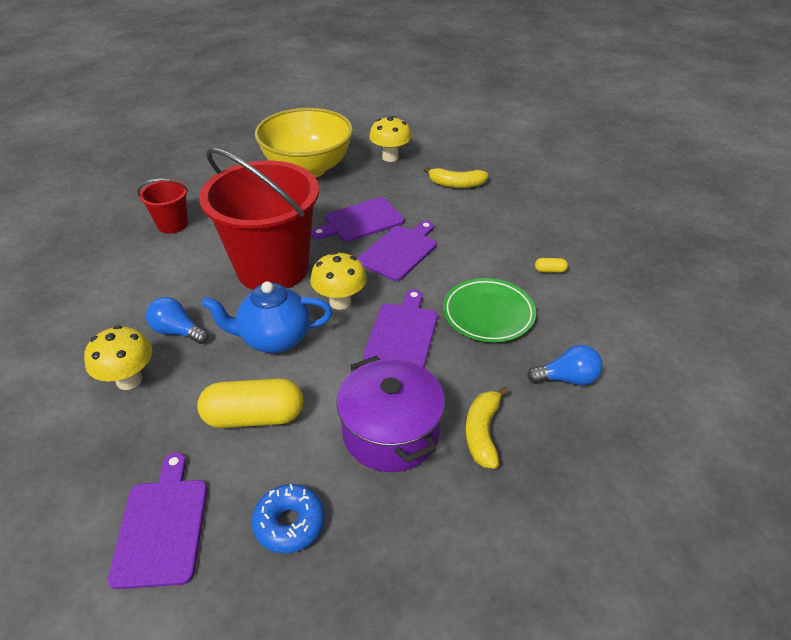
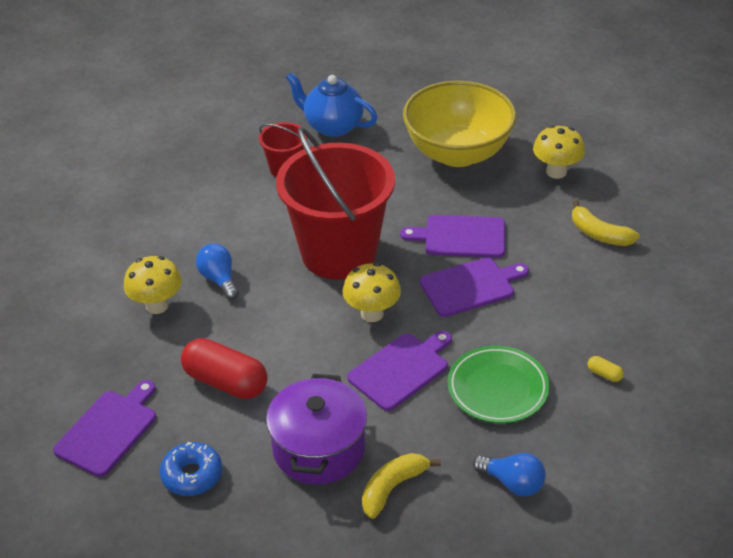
camera: 35 degrees right, 0 degrees up
(254, 417) = (226, 382): yellow capsule -> red capsule
(274, 339) = (290, 322): blue teapot -> blue teapot (332, 126)

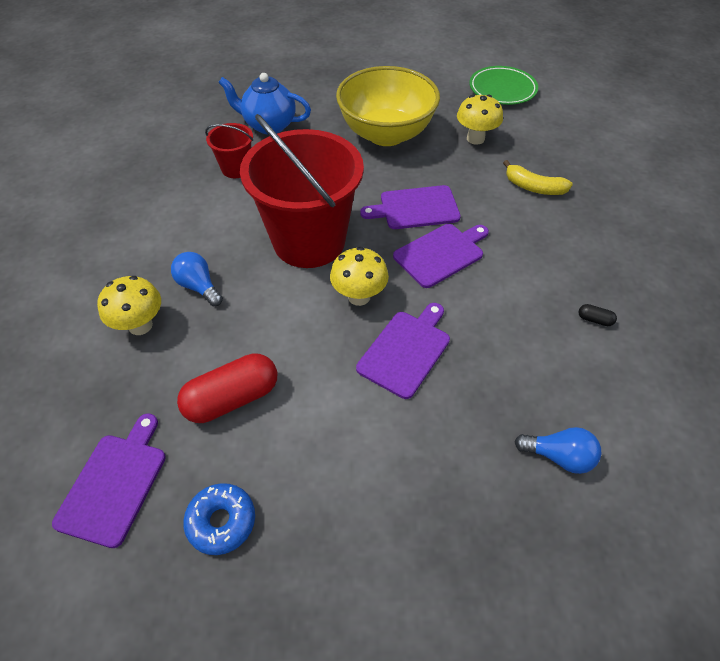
camera: 15 degrees left, 10 degrees up
(226, 382) = (232, 399): red capsule -> red capsule turned 45 degrees counterclockwise
(319, 448) = (351, 458): purple pot -> none
(392, 488) = (442, 489): yellow banana -> none
(497, 388) = (504, 353): green plate -> green plate (502, 89)
(604, 374) = (594, 320): yellow capsule -> black capsule

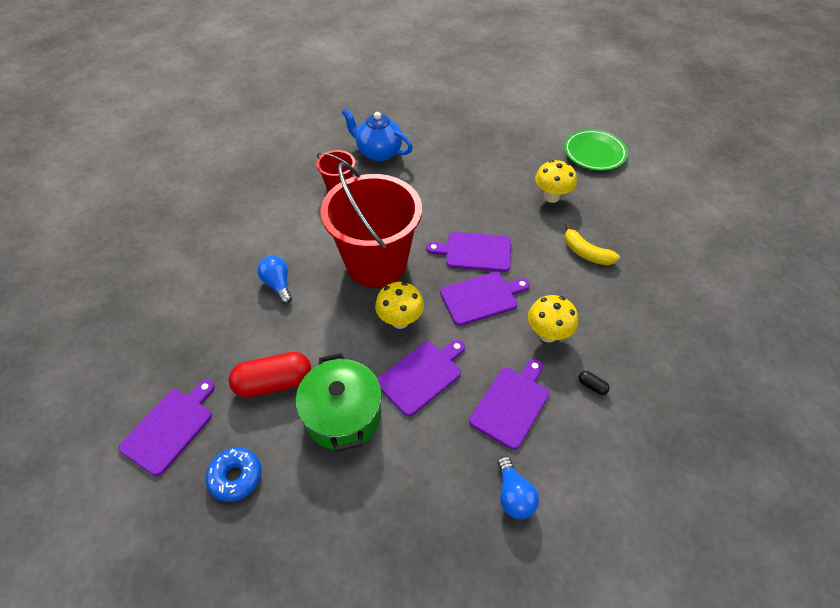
camera: 15 degrees right, 0 degrees up
(140, 325) = (225, 307): yellow mushroom -> yellow mushroom (547, 334)
(330, 416) = (343, 415): none -> green pot
(386, 134) = (474, 178): yellow bowl -> none
(517, 358) = (511, 404): none -> purple cutting board
(559, 456) = (513, 495): blue light bulb -> blue light bulb turned 45 degrees clockwise

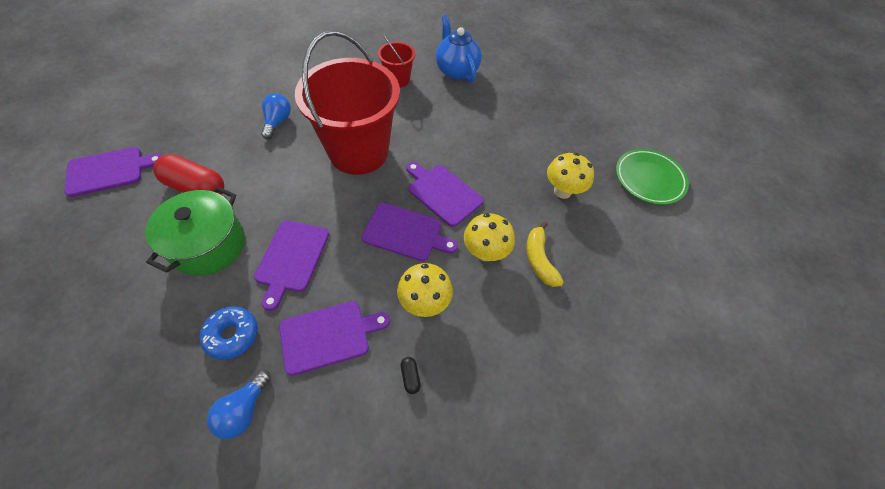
camera: 35 degrees right, 5 degrees up
(236, 477) = (102, 233): blue donut -> blue donut (232, 335)
(400, 320) = (325, 206): yellow mushroom -> yellow mushroom (485, 252)
(421, 375) = (291, 258): purple cutting board -> purple cutting board turned 105 degrees clockwise

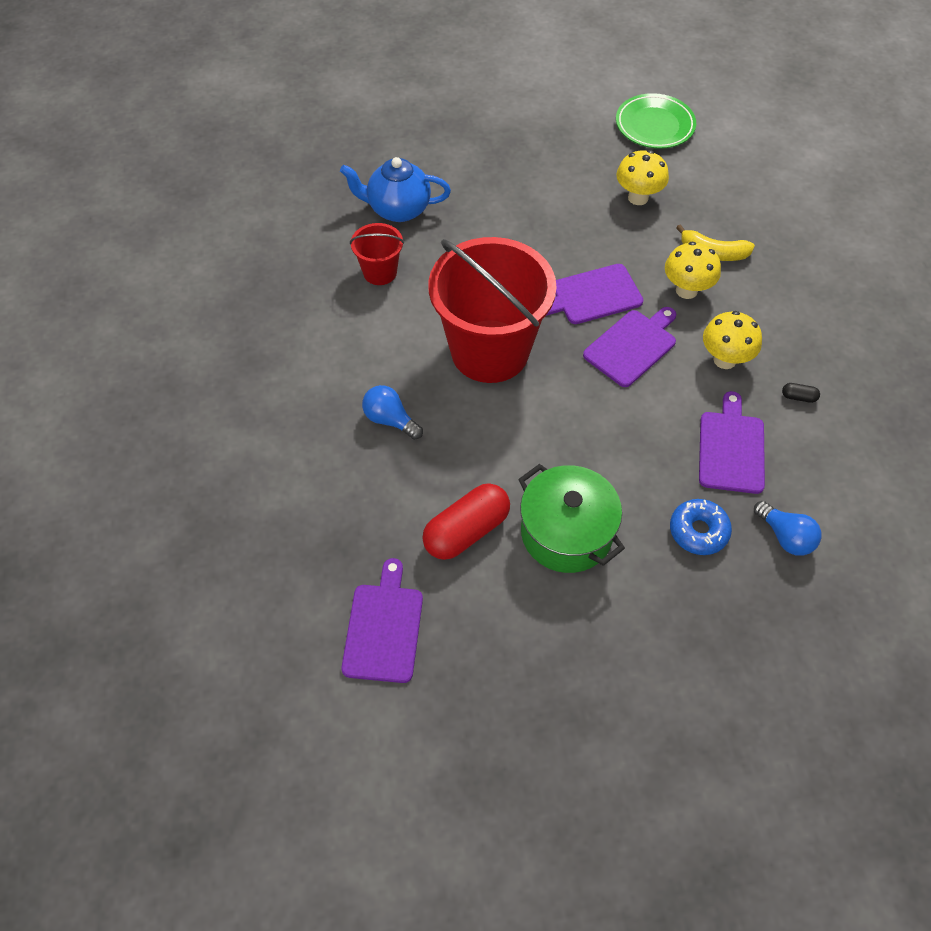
camera: 60 degrees left, 0 degrees up
(291, 258) = (622, 457): purple cutting board -> none

